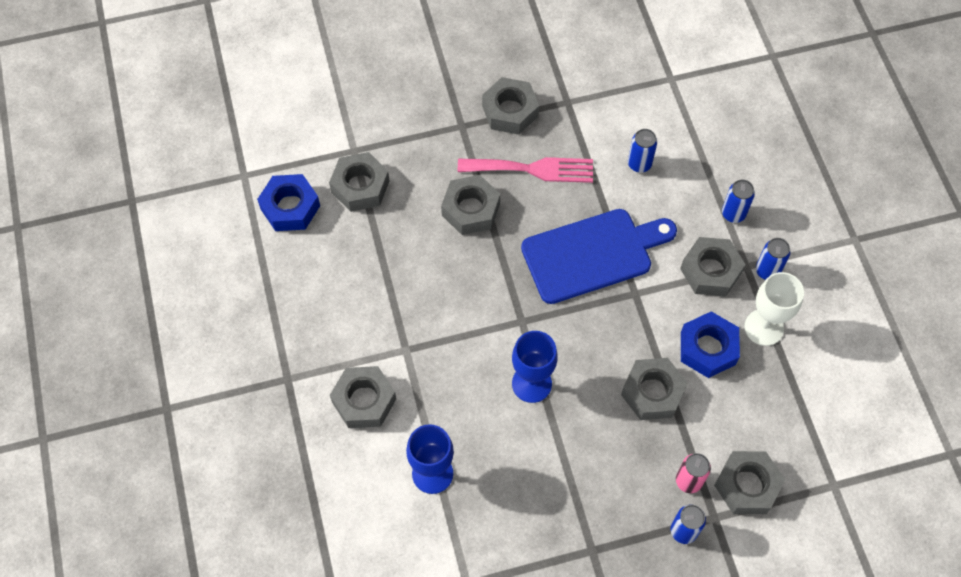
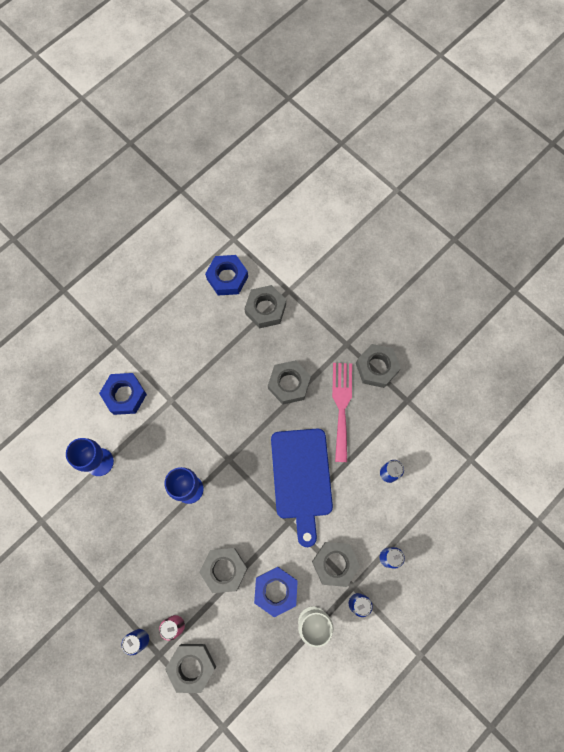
camera: 60 degrees right, 10 degrees up
(364, 400) = (125, 395): grey nut -> blue nut
(532, 169) = (341, 406): pink fork -> pink fork turned 150 degrees counterclockwise
(592, 254) = (301, 478): blue cutting board -> blue cutting board turned 45 degrees clockwise

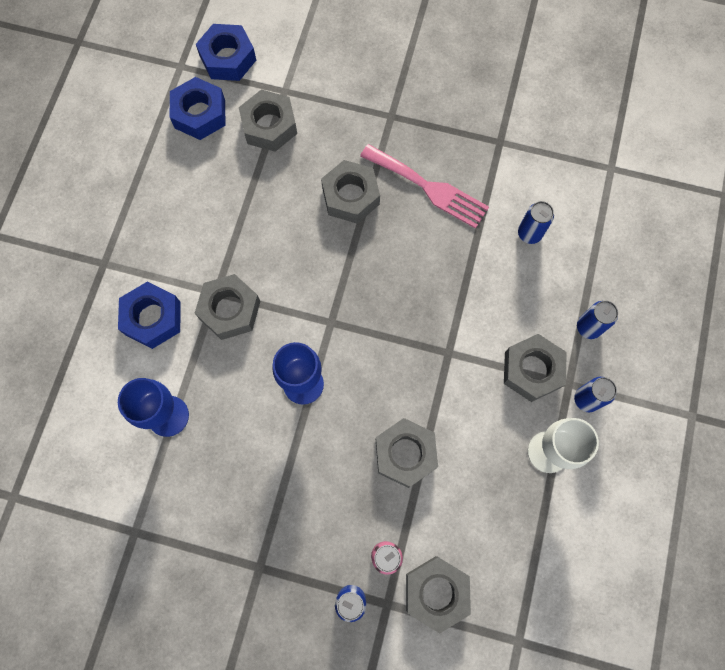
camera: 30 degrees left, 0 degrees up
(276, 590) = (482, 442): blue nut -> blue nut (228, 58)
(301, 478) = (432, 295): blue cutting board -> none
(341, 406) = (428, 188): pink fork -> pink fork turned 150 degrees clockwise
(376, 368) = (442, 124): grey nut -> grey nut (230, 310)

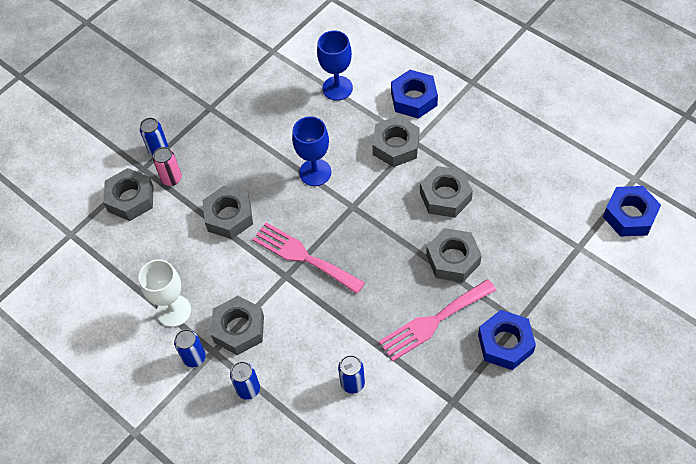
camera: 120 degrees right, 15 degrees down
(200, 114) = (579, 178): blue nut -> blue nut (505, 343)
(269, 126) = (547, 224): grey nut -> grey nut (445, 196)
(417, 345) = (303, 256): none -> pink fork

